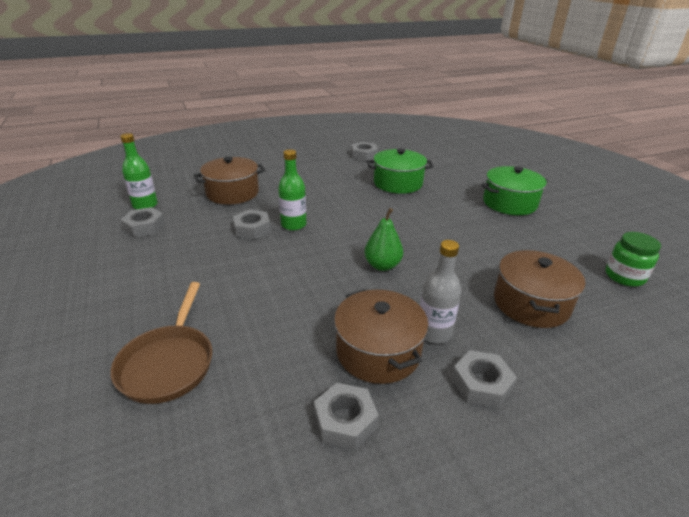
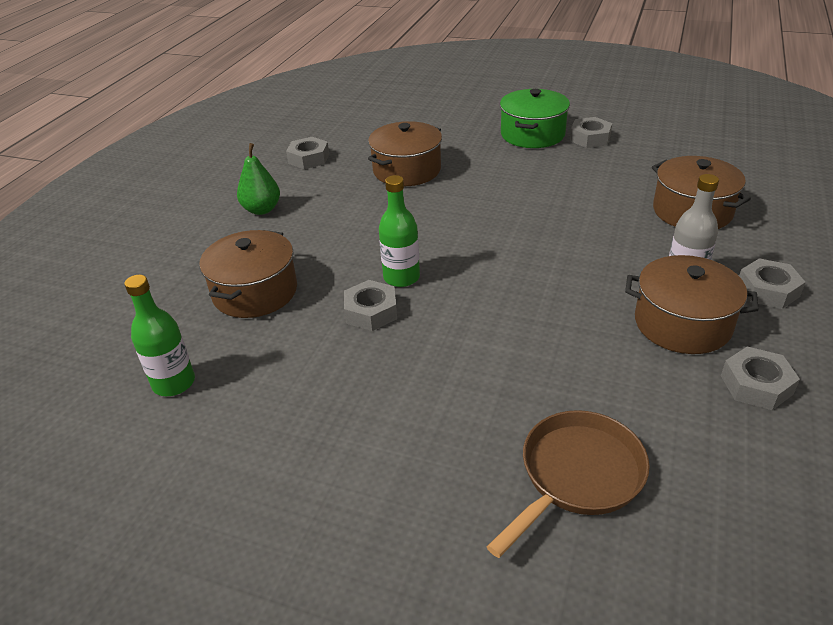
camera: 45 degrees left, 5 degrees up
(144, 227) = (240, 403): grey nut -> grey nut (590, 138)
(168, 363) = (577, 476): brown pan -> brown pan turned 90 degrees counterclockwise
(382, 265) = (553, 257): green pear -> green pear (262, 209)
(398, 183) = (407, 170): green pot -> brown pot
(624, 276) = (700, 151): green jar -> none

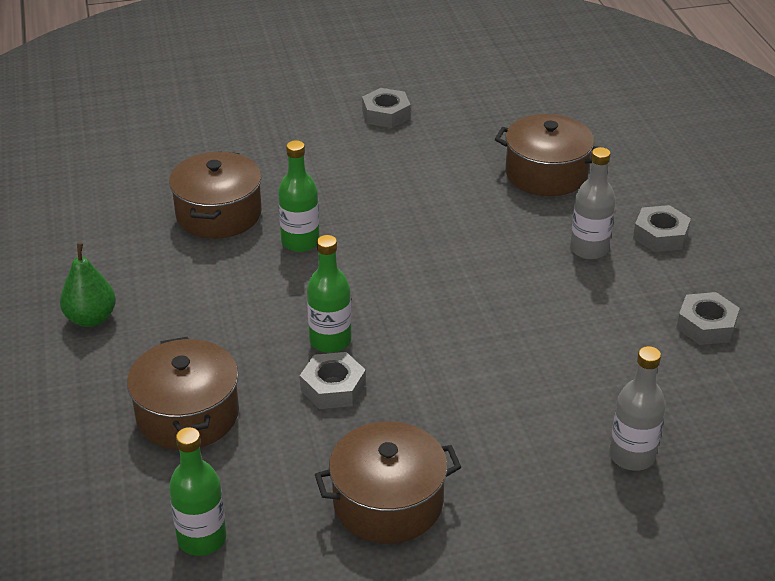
camera: 35 degrees left, 0 degrees up
(309, 158) = (81, 234): grey nut -> none
(445, 204) = (300, 242): none -> green bottle
(532, 134) = (321, 126): green pot -> none
(577, 476) = (632, 456): brown pan -> grey bottle
(682, 324) = (616, 292): brown pot -> brown pot (388, 503)

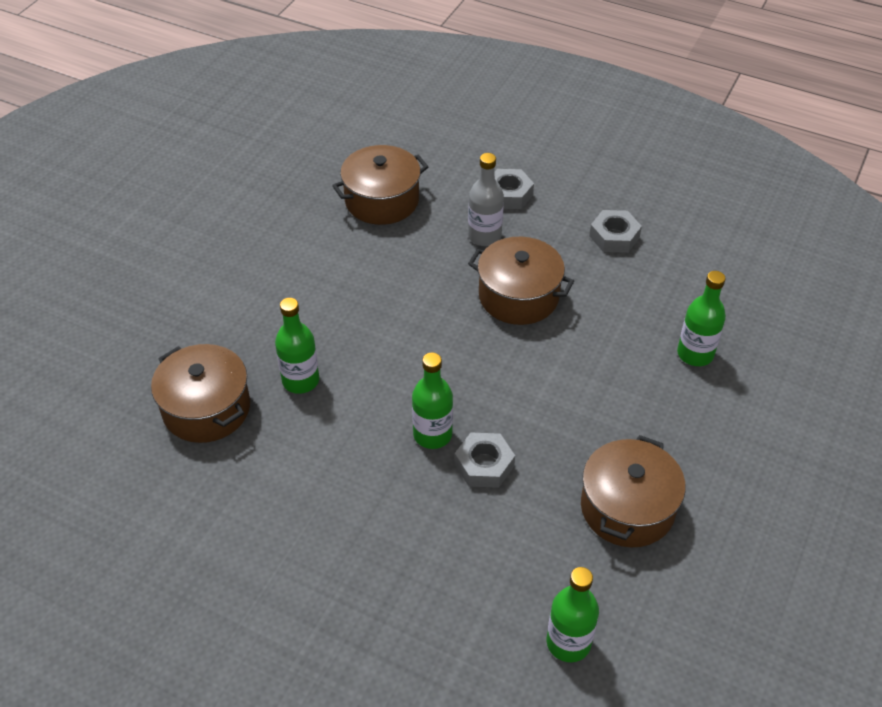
camera: 50 degrees left, 10 degrees up
(91, 318) = (244, 572): green pear -> none
(187, 414) = (427, 573): brown pot -> brown pot (518, 296)
(386, 114) = (206, 233): grey nut -> none
(632, 456) = (695, 354): grey bottle -> green bottle

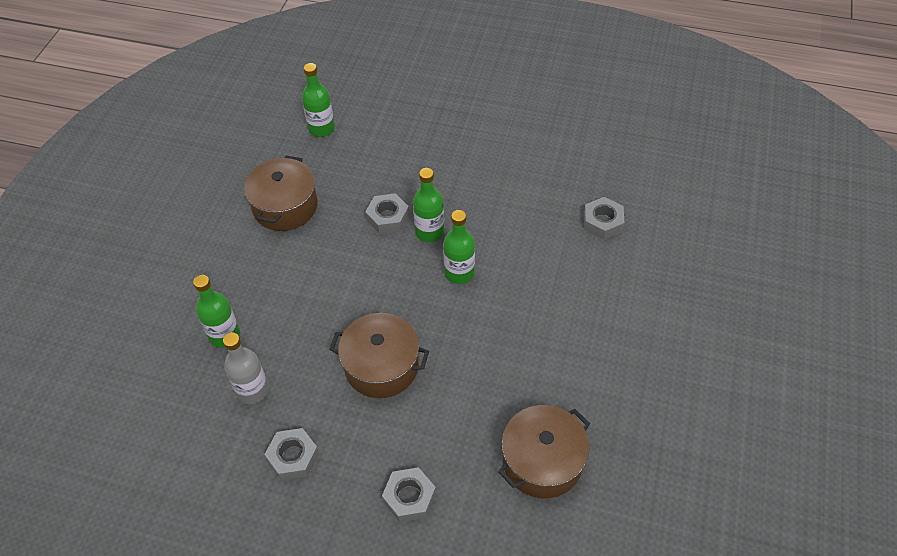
camera: 170 degrees right, 5 degrees up
(206, 408) = (602, 222): brown pot -> grey nut
(300, 380) = (542, 255): green bottle -> green bottle (459, 273)
(484, 236) = (425, 432): grey bottle -> grey bottle (252, 390)

